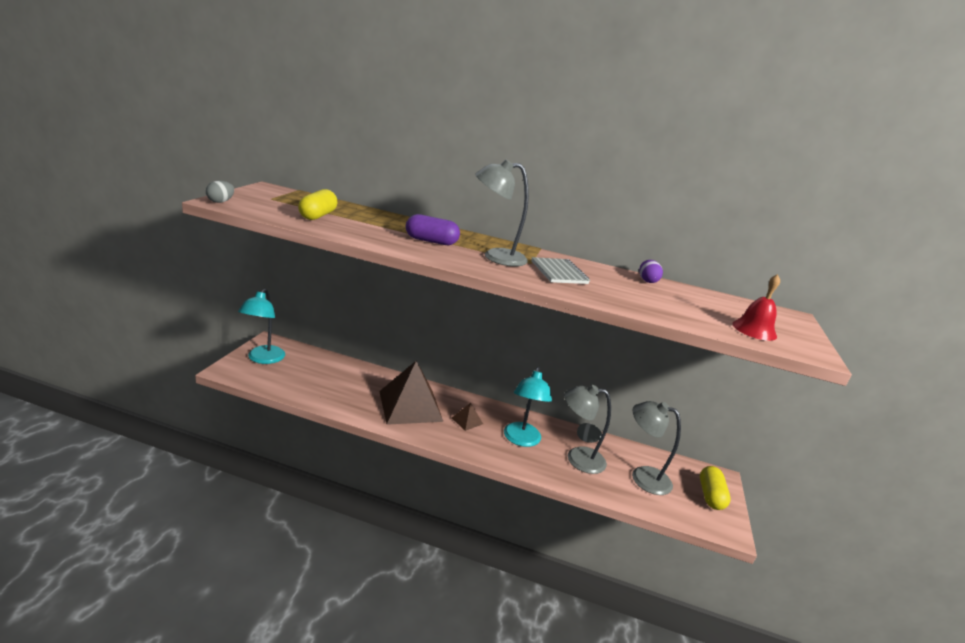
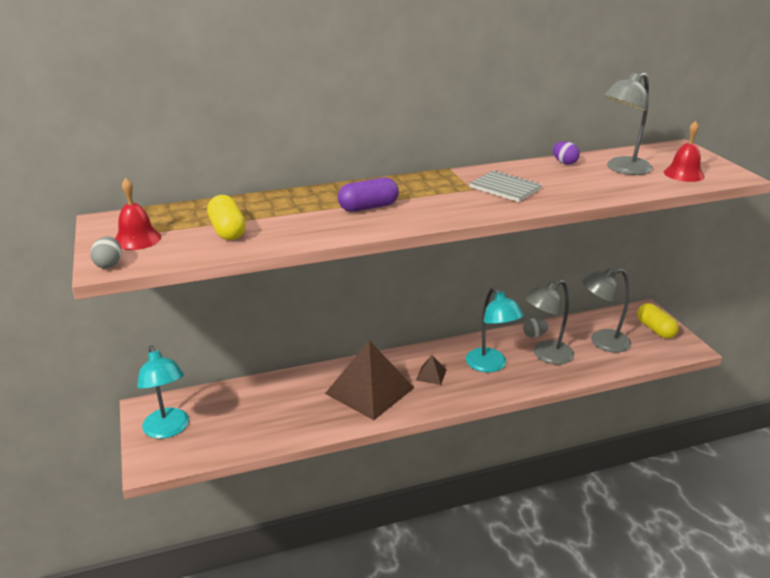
camera: 30 degrees left, 5 degrees up
(262, 199) = (137, 239): none -> red bell
(495, 257) = (440, 197): grey lamp -> grey lamp (622, 169)

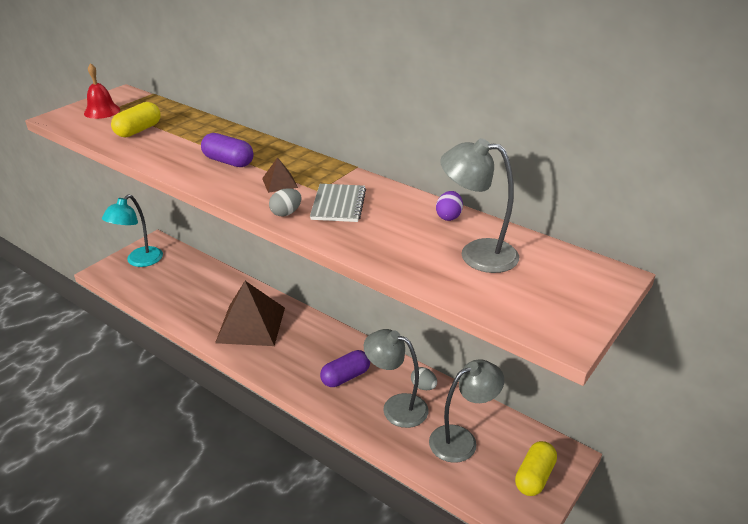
camera: 55 degrees right, 5 degrees up
(109, 264) = (59, 117): grey egg -> grey egg (286, 213)
(431, 375) = (300, 348): brown pyramid -> brown pyramid (279, 183)
(491, 365) = (345, 377): turquoise lamp -> purple capsule
(602, 342) = (461, 440): grey lamp -> grey lamp turned 105 degrees clockwise
(684, 174) = (516, 297): red bell -> none

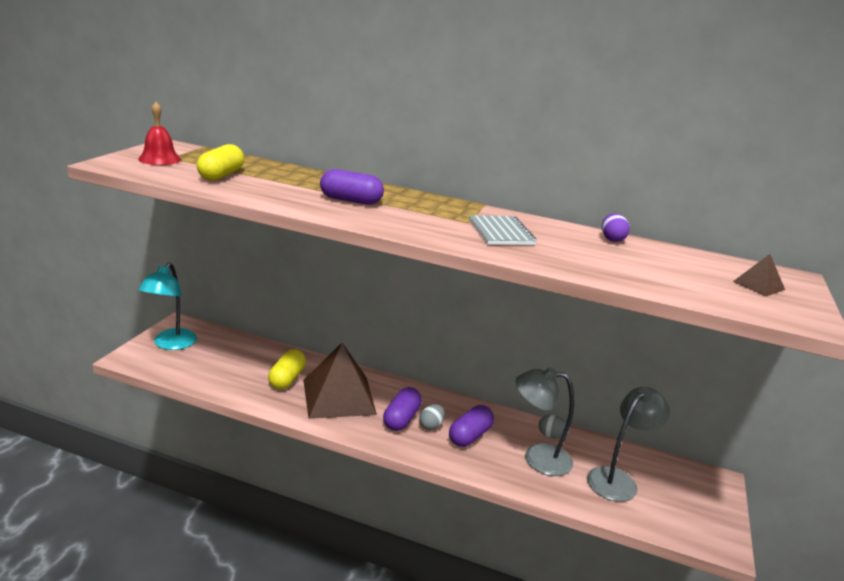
camera: 20 degrees left, 10 degrees down
(279, 183) = (423, 217): brown pyramid -> brown pyramid (758, 285)
(286, 213) = (457, 240): grey egg -> grey egg (431, 426)
(293, 353) = (401, 419): none -> purple capsule
(477, 254) = (668, 265): grey lamp -> none
(534, 476) = (702, 503): yellow capsule -> yellow capsule (287, 379)

